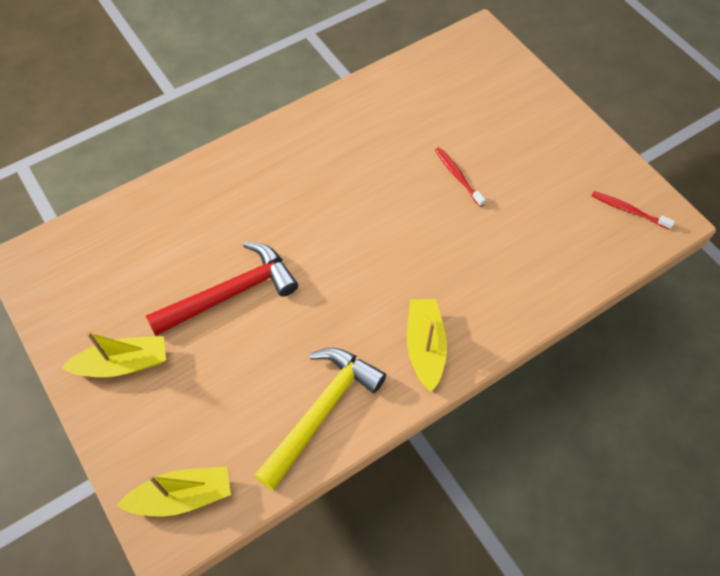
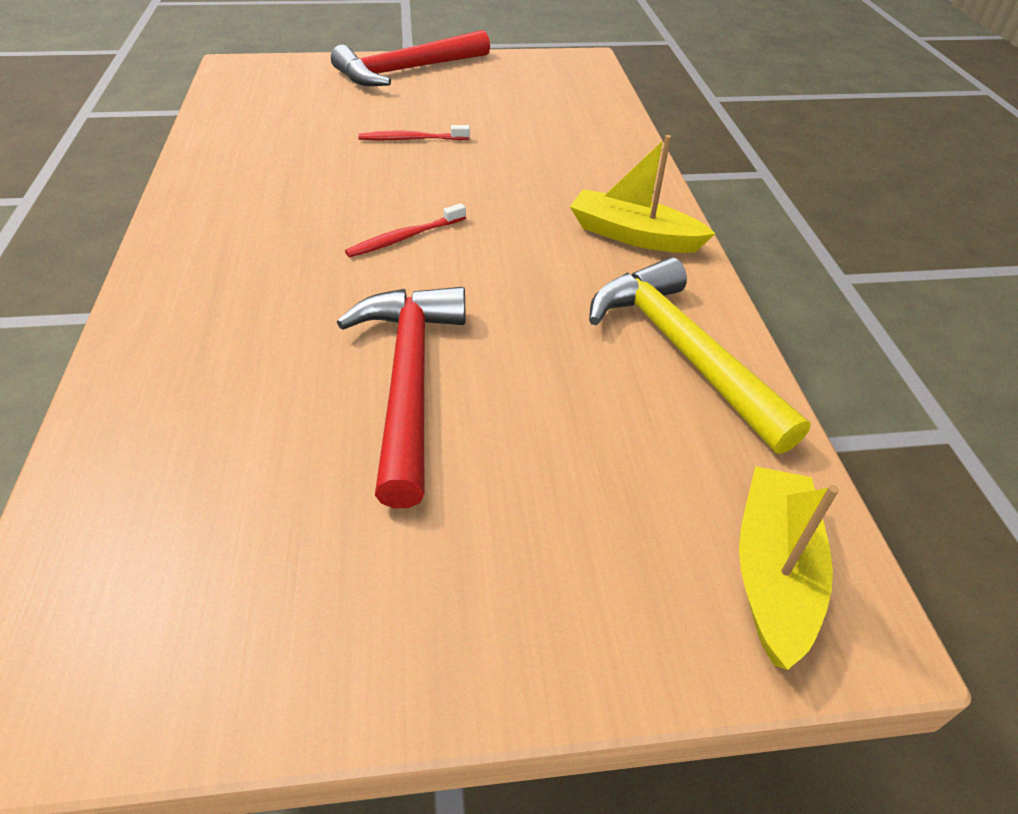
camera: 65 degrees left, 15 degrees down
(123, 364) = (440, 581): yellow boat -> none
(553, 122) = (406, 70): none -> red hammer
(628, 210) = (554, 72): red toothbrush -> red toothbrush (404, 238)

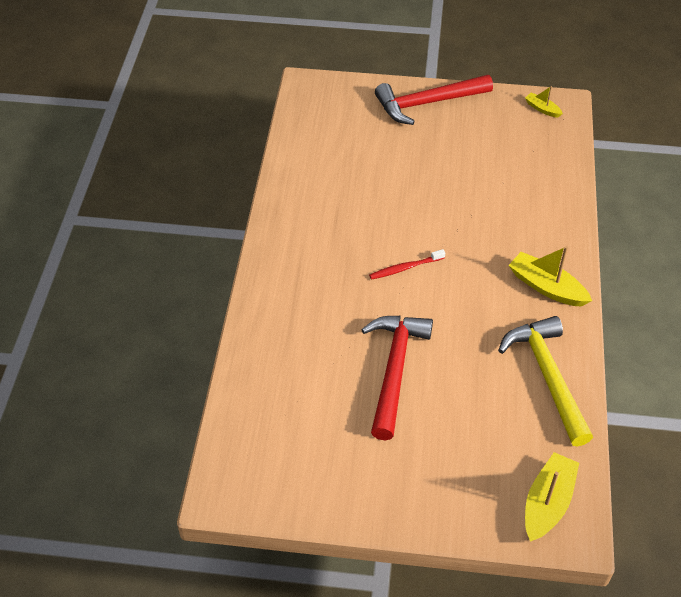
camera: 15 degrees right, 5 degrees up
(411, 139) = (421, 179): red toothbrush -> none
(558, 65) = (542, 109): none -> yellow boat

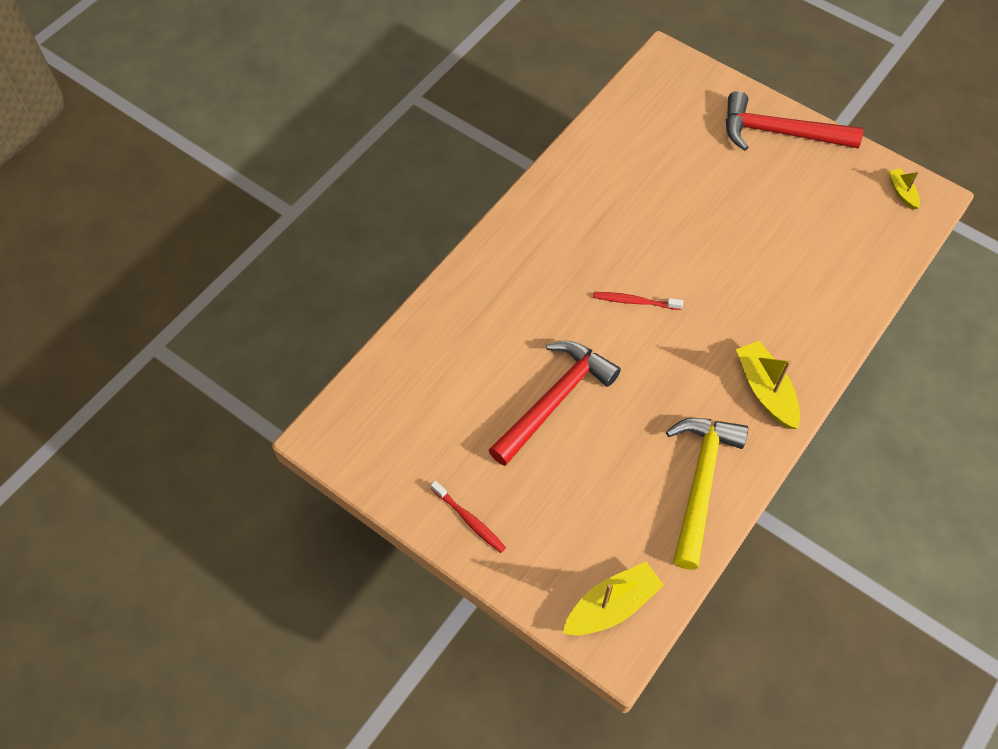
camera: 30 degrees right, 10 degrees up
(390, 497) = (469, 520): none -> red toothbrush

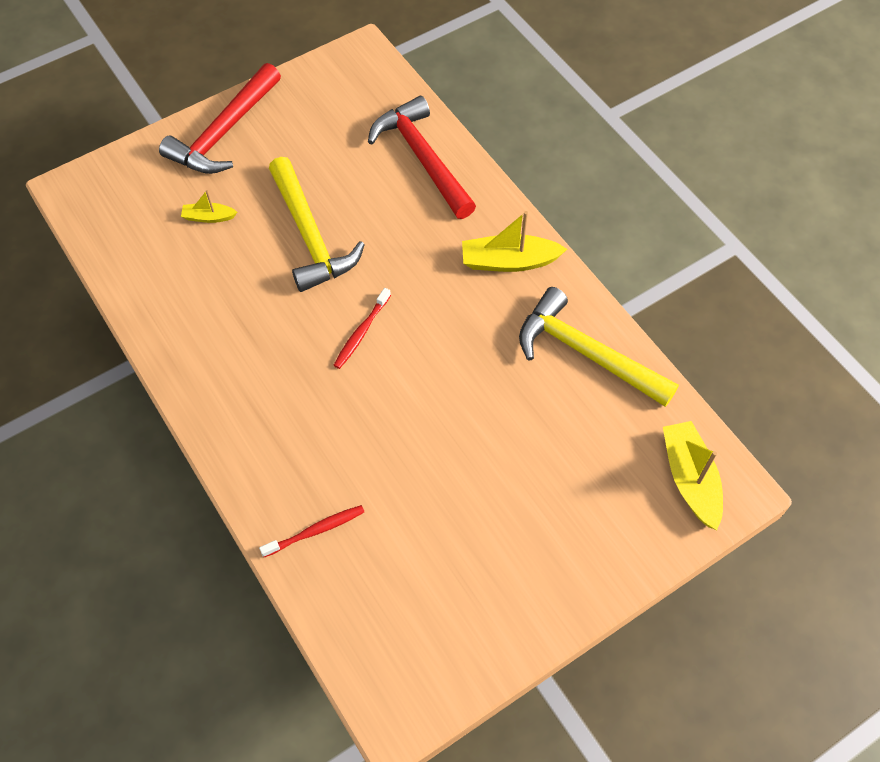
camera: 70 degrees left, 0 degrees up
(469, 520) = (556, 583): red toothbrush -> red toothbrush (316, 531)
(554, 400) = (446, 450): red hammer -> red hammer (423, 158)
(709, 231) = (310, 236): none -> yellow hammer
(902, 192) = (345, 70): yellow boat -> yellow boat (209, 217)

